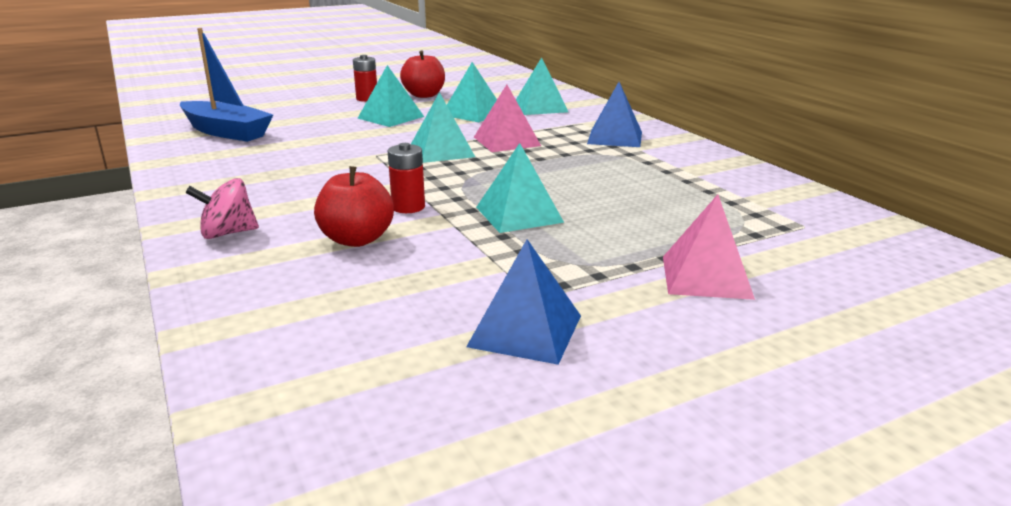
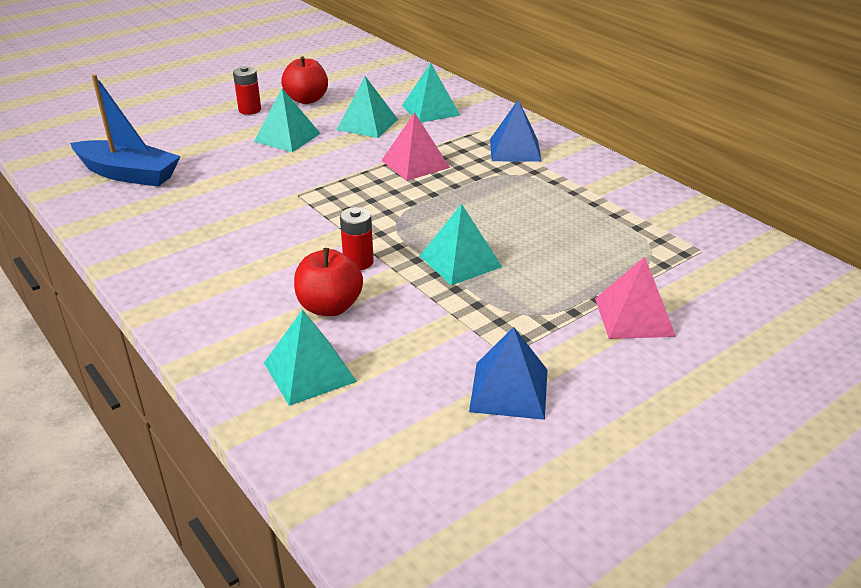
camera: 10 degrees left, 10 degrees up
(227, 233) = (208, 312): pink spinning top -> none
(441, 151) = (358, 184): turquoise pyramid -> turquoise pyramid (309, 372)

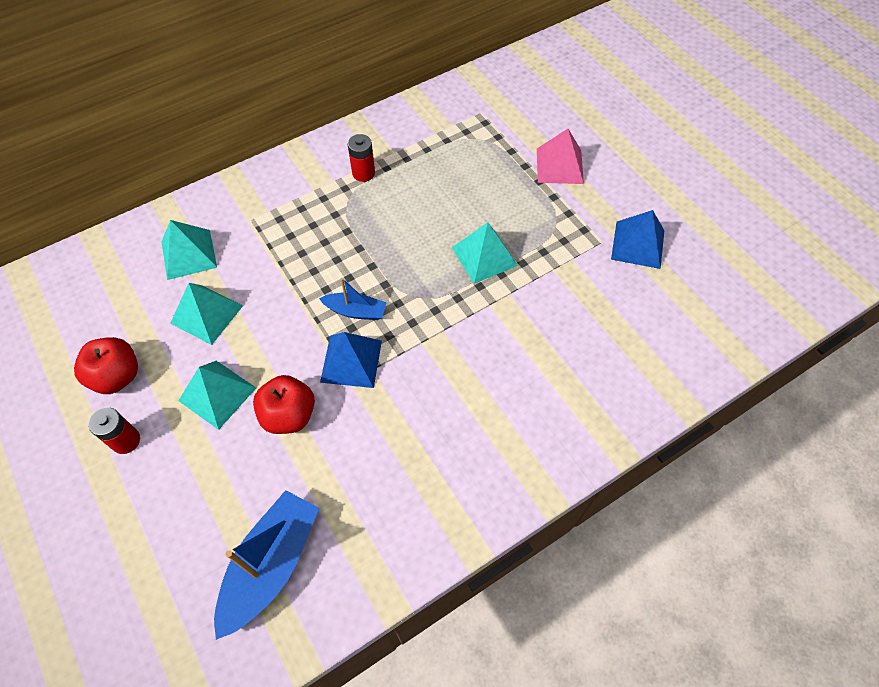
camera: 85 degrees left, 25 degrees up
(309, 372) = (624, 362): turquoise pyramid -> none
(330, 307) = (544, 349): red apple -> red apple (289, 415)
(358, 262) = (480, 328): red battery -> red battery (363, 173)
(375, 189) = (355, 311): none -> blue boat
(415, 164) = (309, 276): pink pyramid -> none
(515, 150) = (299, 196): blue pyramid -> blue pyramid (351, 361)

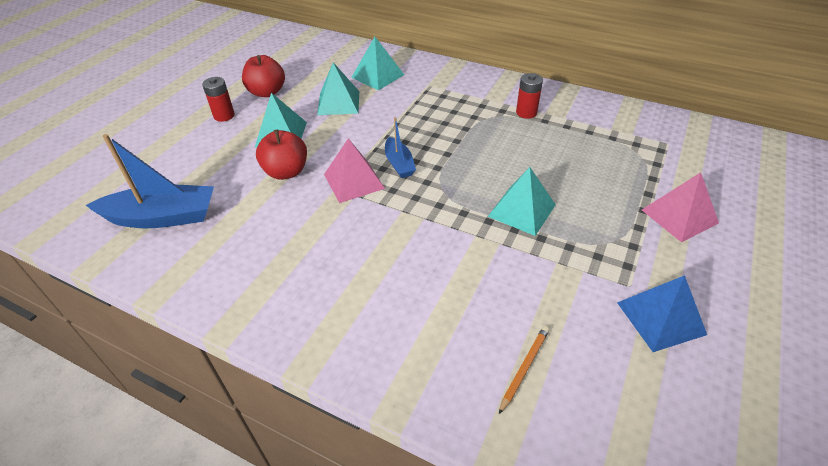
camera: 60 degrees right, 15 degrees down
(351, 361) = (353, 181): blue pyramid -> pink pyramid
(632, 350) = (524, 368): none -> orange pencil

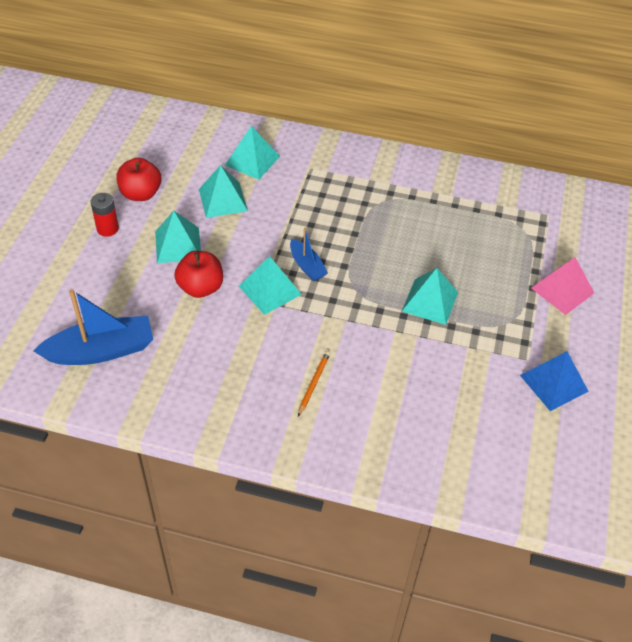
camera: 15 degrees left, 5 degrees up
(353, 181) = (270, 290): pink pyramid -> turquoise pyramid
(524, 368) = (457, 438): orange pencil -> orange pencil (313, 383)
(526, 112) = (414, 193): red battery -> none

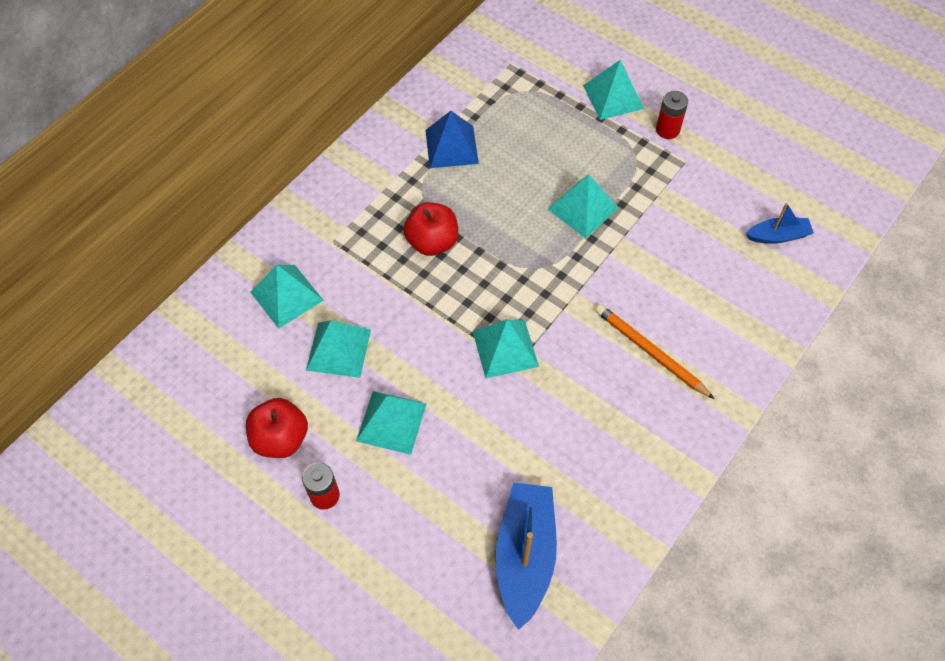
camera: 65 degrees left, 10 degrees up
(201, 288) = (471, 418): red apple -> red apple (432, 242)
(307, 266) = (485, 300): blue boat -> blue boat (778, 236)
(313, 383) = (651, 352): orange pencil -> orange pencil, size x1.59
(553, 383) = (720, 154): blue pyramid -> blue pyramid (451, 146)
(554, 337) = (667, 130): none -> red battery
(562, 290) = (613, 97): pink pyramid -> turquoise pyramid

